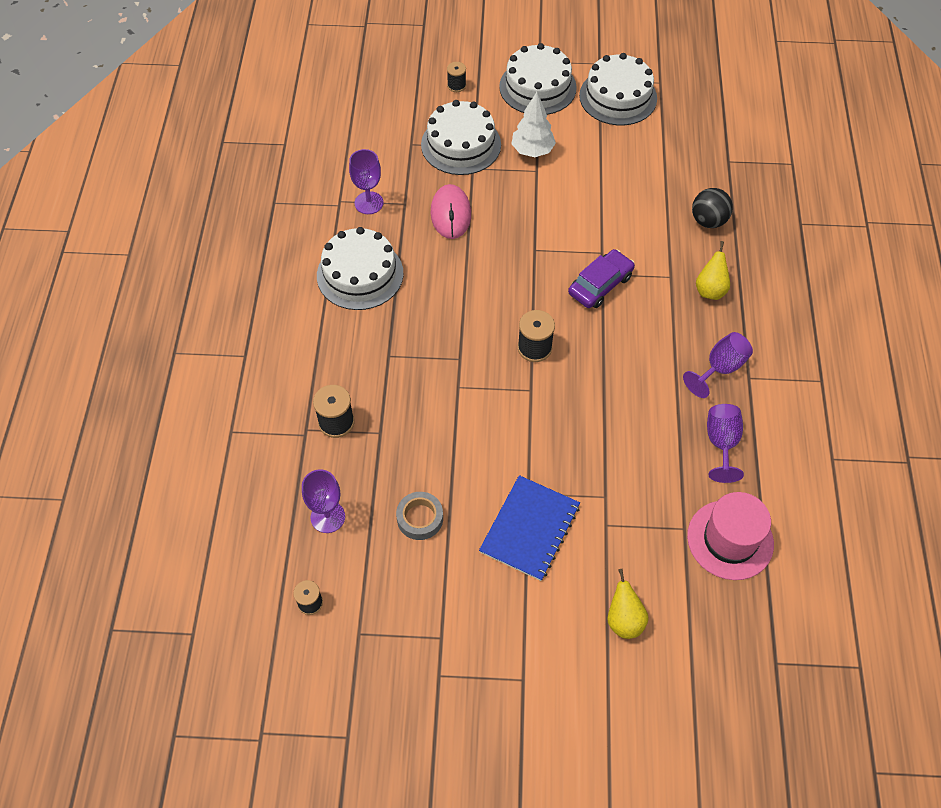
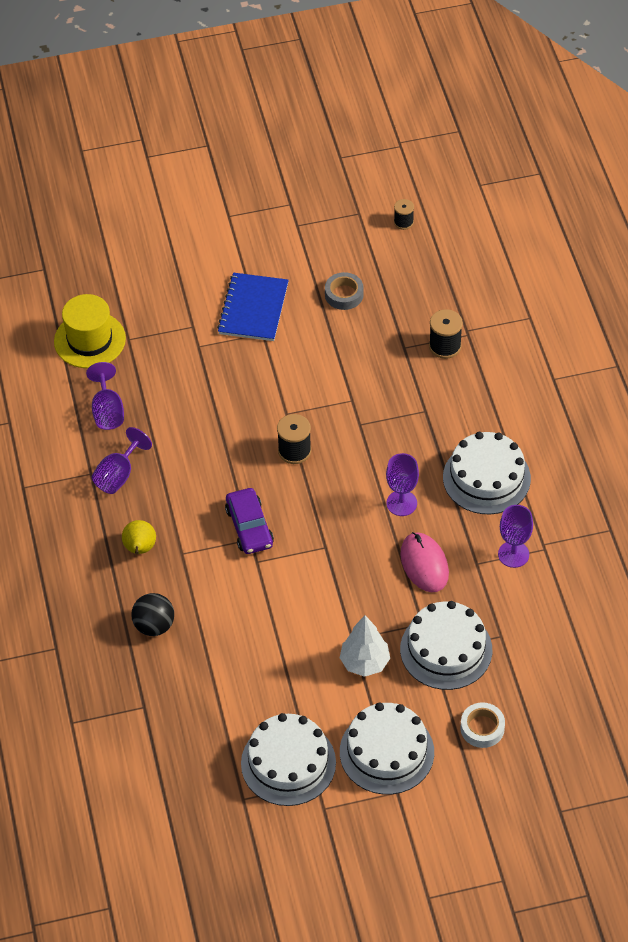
camera: 165 degrees right, 5 degrees down
(328, 517) = (418, 278): purple goblet -> purple goblet (401, 503)
(456, 85) = (482, 728): black spool -> white tape
(600, 285) = (249, 527): purple car -> purple car turned 45 degrees counterclockwise
(624, 620) = (163, 268): yellow pear -> none
(730, 540) = (89, 340): pink hat -> yellow hat

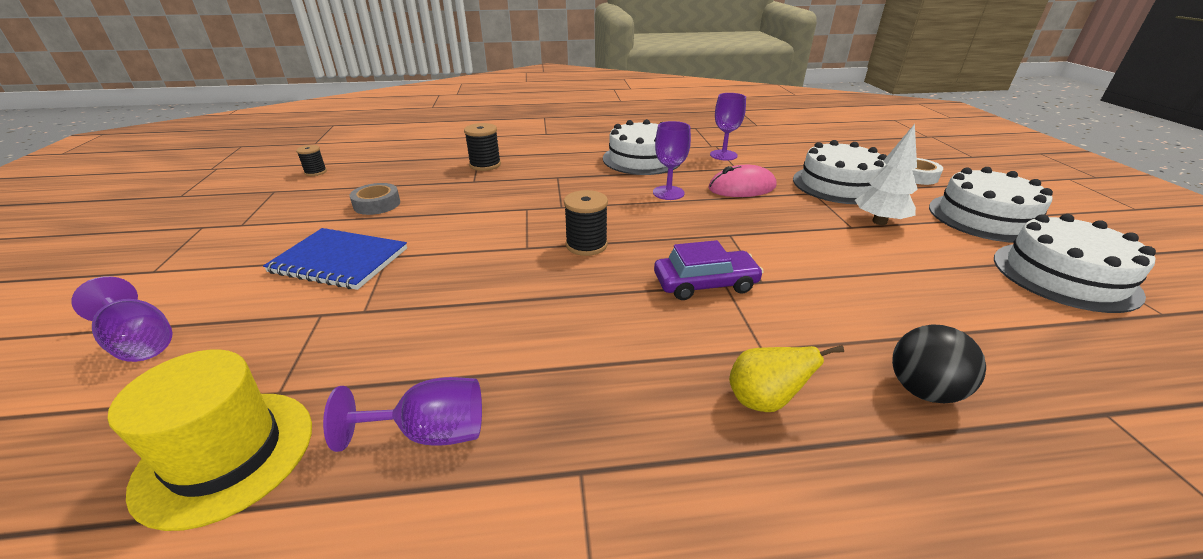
camera: 85 degrees left, 20 degrees down
(118, 475) = (594, 424): purple goblet -> purple goblet (140, 342)

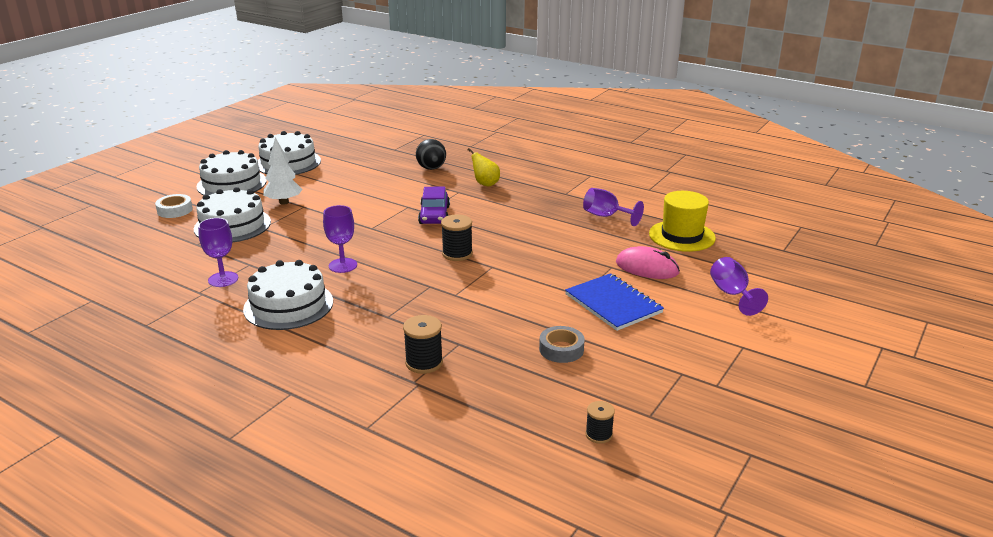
camera: 140 degrees left, 5 degrees down
(705, 284) = (434, 215): purple car -> purple car turned 120 degrees counterclockwise
(742, 187) = (290, 249): pink mouse -> pink mouse (647, 267)

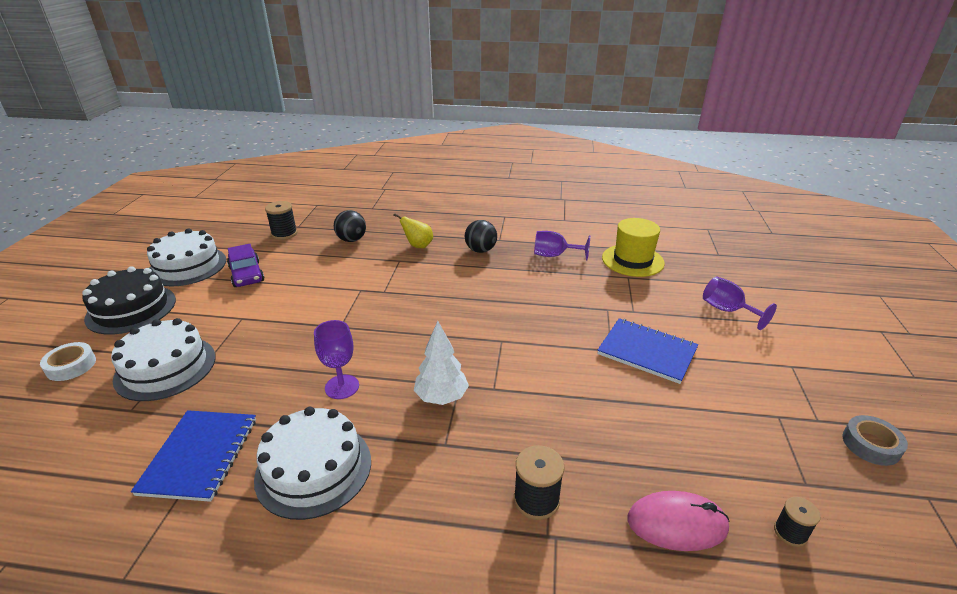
camera: 25 degrees left, 5 degrees up
(223, 279) = (199, 456): purple goblet -> blue notebook
(231, 184) = (131, 309): white cake -> black cake
(284, 202) = (214, 318): white tree -> white tree (441, 397)
(434, 215) = (395, 293): purple car -> purple car (246, 274)
(457, 254) = (455, 335): black spool -> black spool (284, 234)
(539, 198) = (480, 250): none -> black ball
(561, 349) = (653, 426): grey tape -> grey tape (871, 445)
(647, 267) = (637, 301): pink mouse -> pink mouse (677, 524)

